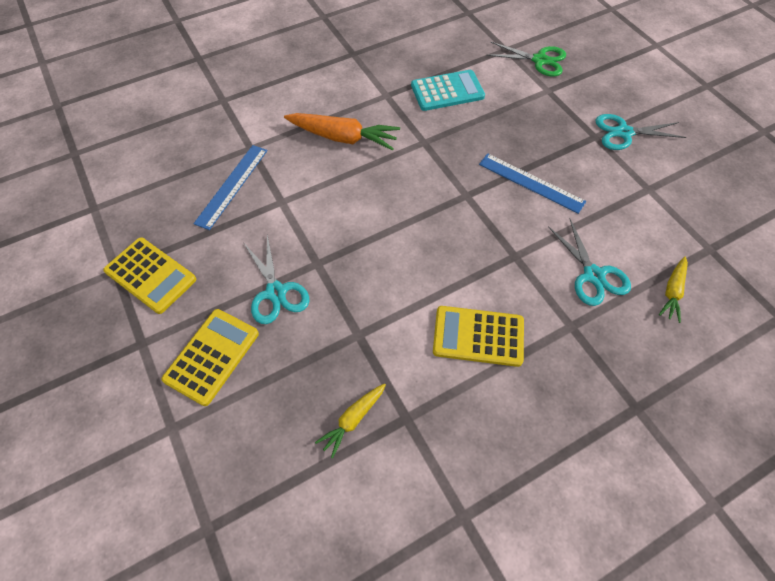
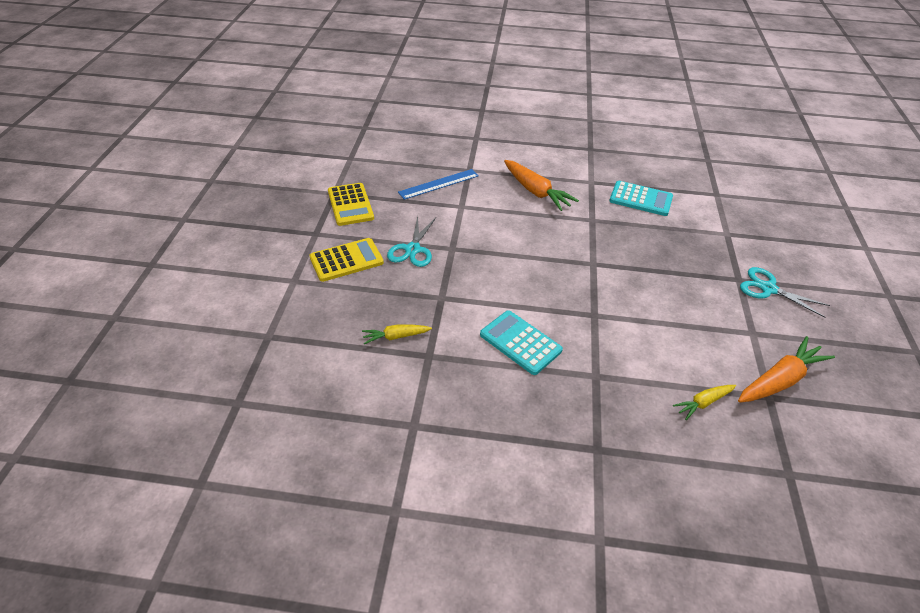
camera: 35 degrees right, 15 degrees down
(478, 336) = (520, 343): yellow calculator -> turquoise calculator
(531, 183) = (652, 281): blue ruler -> none
(539, 60) = (739, 213): green scissors -> none
(593, 275) = (645, 357): turquoise scissors -> none
(703, 225) = (780, 380): none -> orange carrot

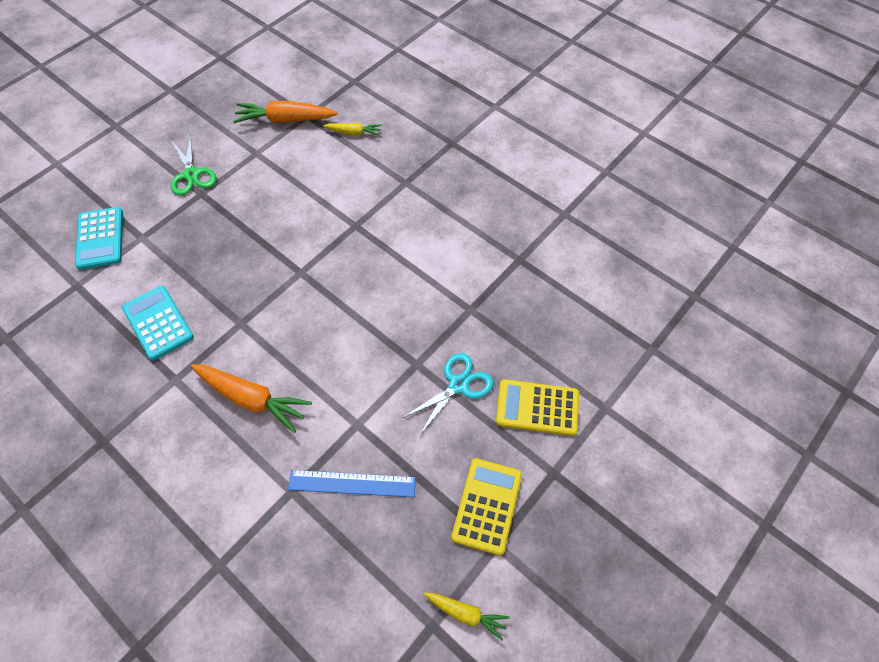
camera: 145 degrees left, 15 degrees up
(395, 337) = (537, 290): yellow carrot -> yellow carrot (466, 614)
(520, 343) = (437, 233): turquoise calculator -> turquoise calculator (100, 238)
(536, 192) = (252, 399): orange carrot -> orange carrot turned 120 degrees clockwise
(768, 289) = (191, 175): turquoise scissors -> green scissors

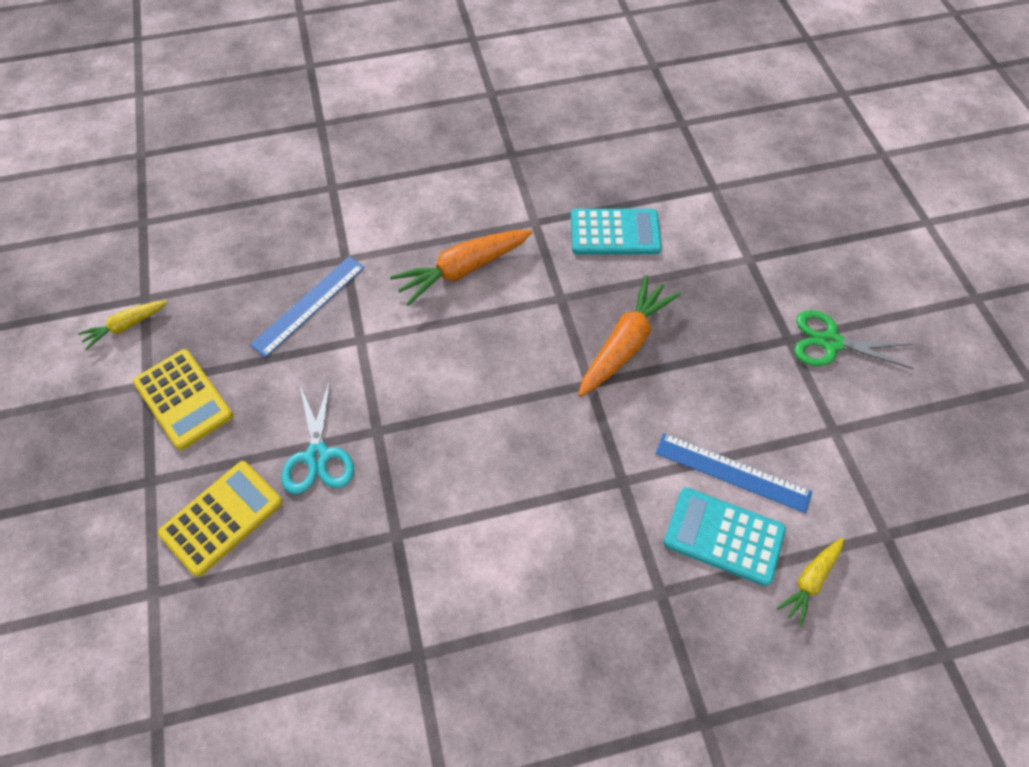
camera: 125 degrees right, 0 degrees up
(100, 238) = (771, 224): turquoise calculator -> turquoise calculator (723, 536)
(285, 120) = (890, 500): orange carrot -> orange carrot (625, 343)
(314, 183) = (732, 472): none -> blue ruler

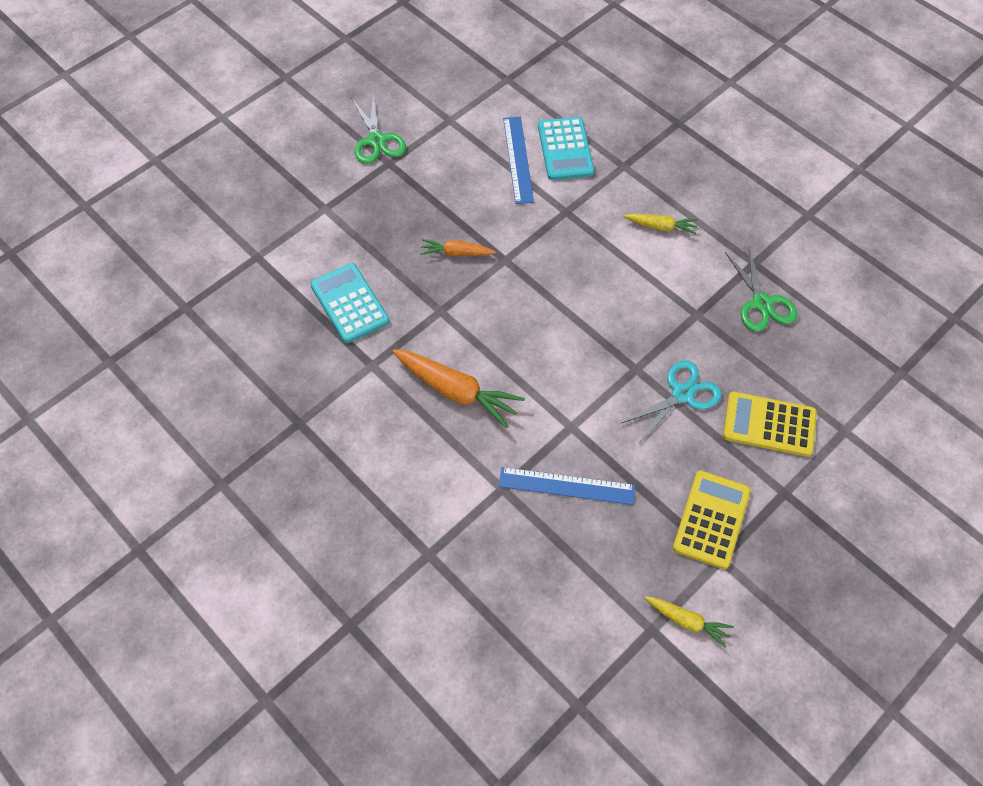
camera: 120 degrees left, 0 degrees up
(359, 621) = (762, 303): none -> green scissors
(625, 343) = (456, 253): orange carrot -> orange carrot, size x0.56
(810, 581) = (563, 103): yellow carrot -> yellow carrot (661, 227)

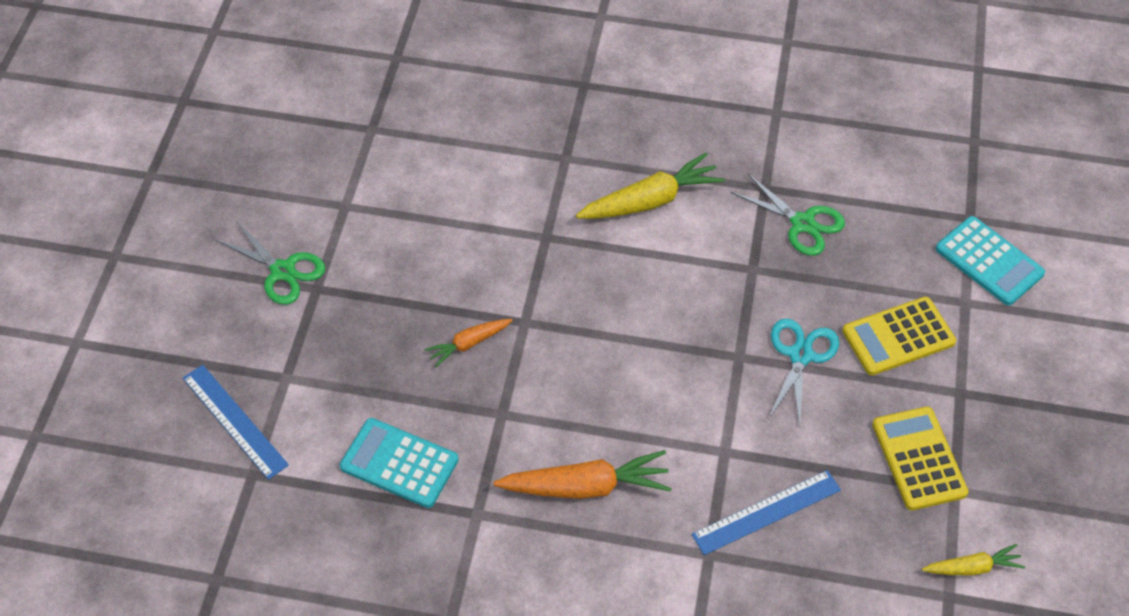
camera: 35 degrees left, 5 degrees down
(518, 159) = (453, 209): blue ruler -> blue ruler (235, 421)
(565, 149) = (493, 172): turquoise calculator -> turquoise calculator (989, 261)
(661, 227) = (651, 200): yellow carrot -> yellow carrot, size x1.77

